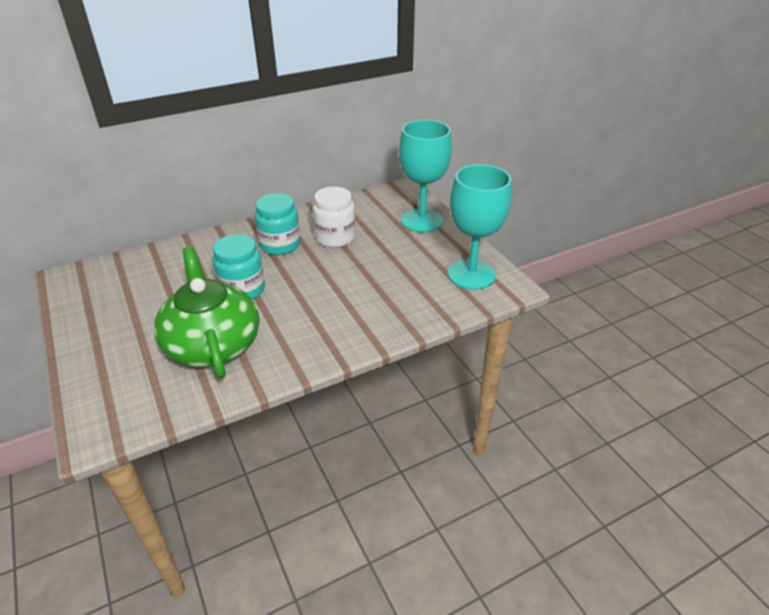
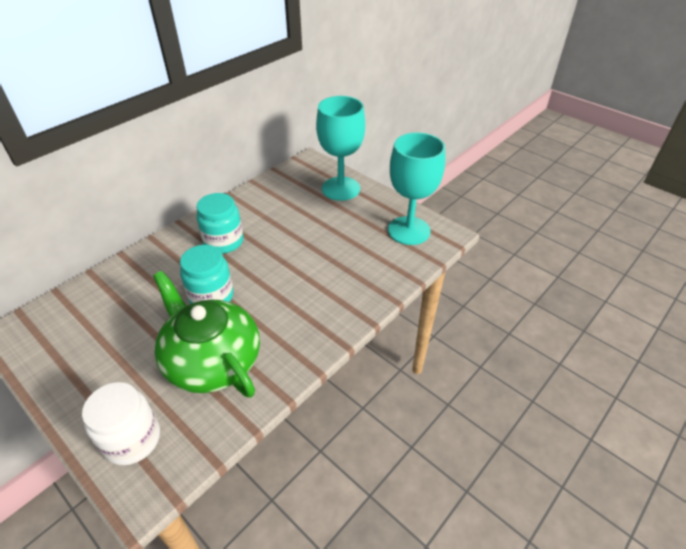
camera: 20 degrees left, 5 degrees up
(335, 237) = (272, 222): white jar -> white jar (132, 439)

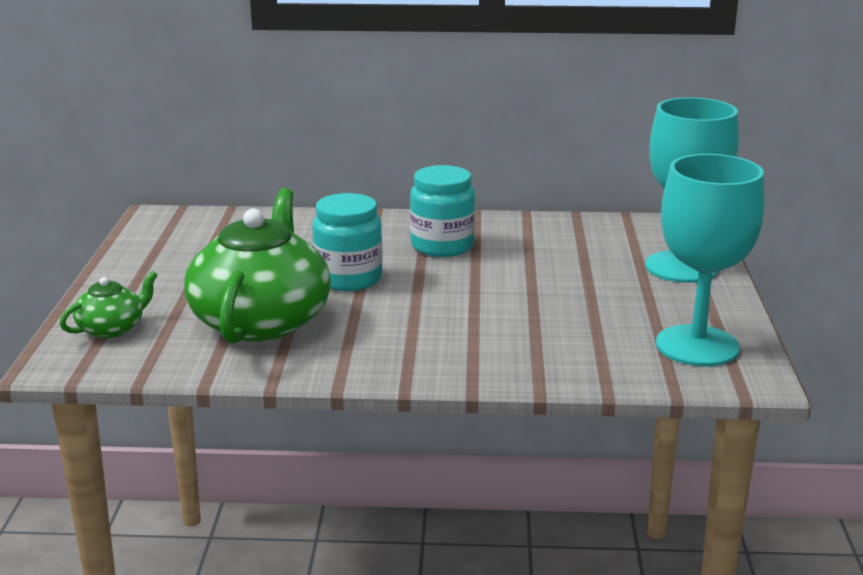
camera: 50 degrees right, 20 degrees down
(132, 439) = (112, 328): white jar -> green teapot

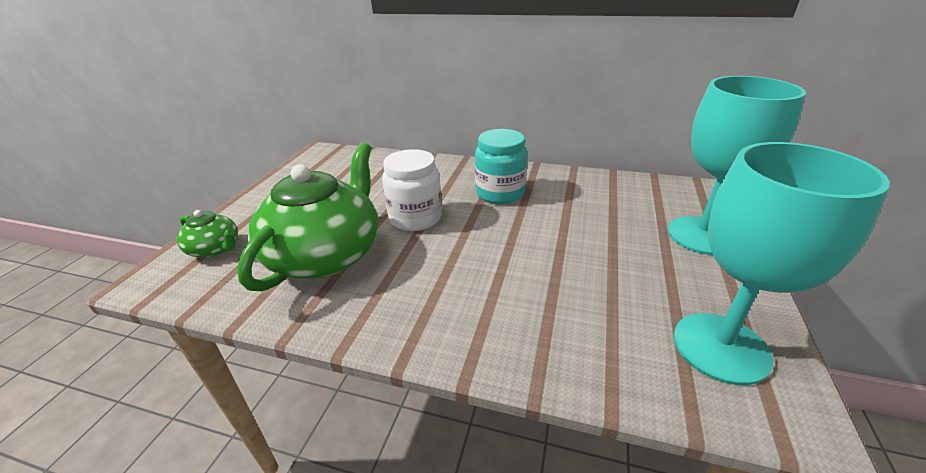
camera: 15 degrees right, 10 degrees up
(112, 328) = (215, 249): green teapot -> green teapot turned 60 degrees clockwise
(348, 279) = (415, 218): turquoise jar -> white jar

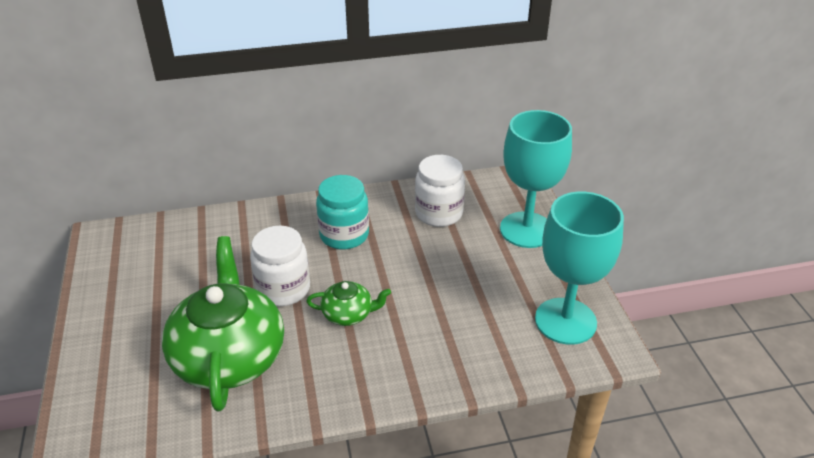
camera: 30 degrees left, 5 degrees up
(215, 249) = (106, 391): green teapot -> green teapot (348, 314)
(604, 198) = (439, 213): none -> white jar

